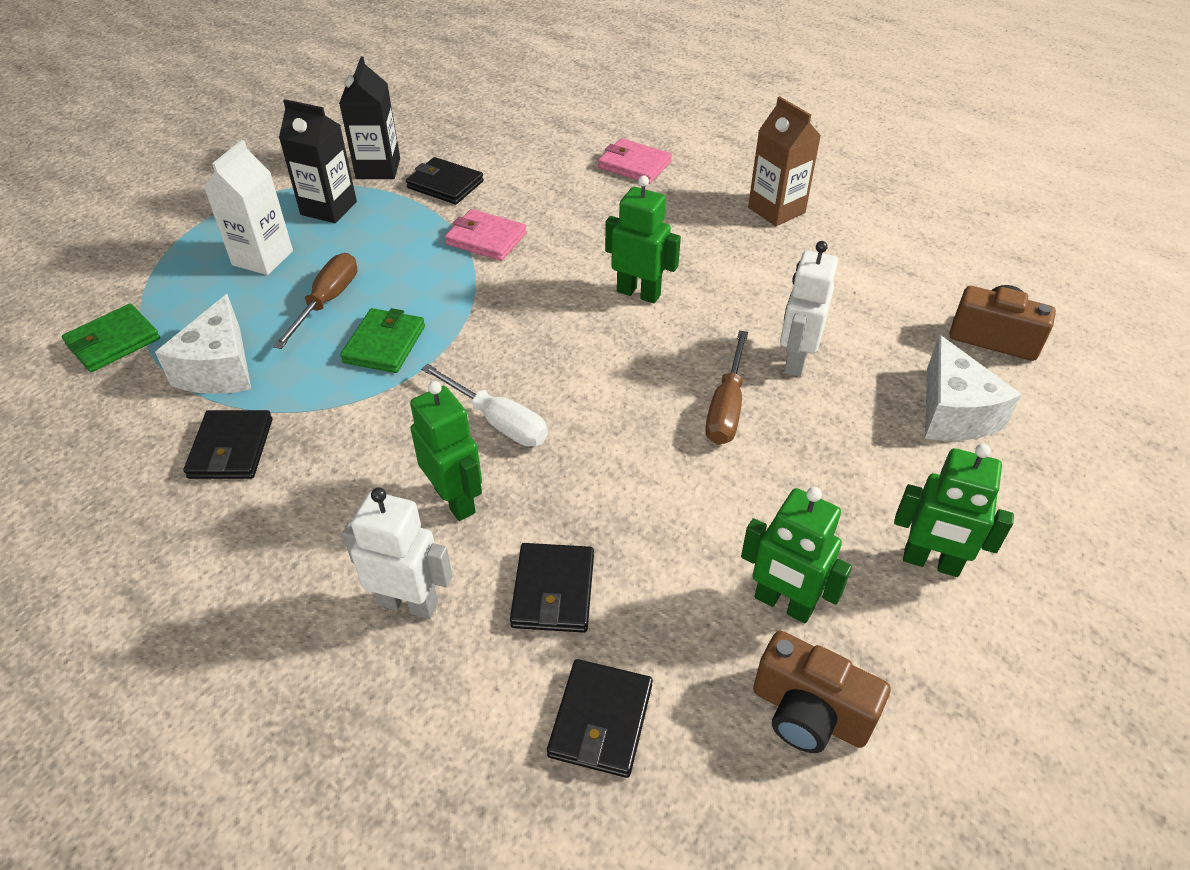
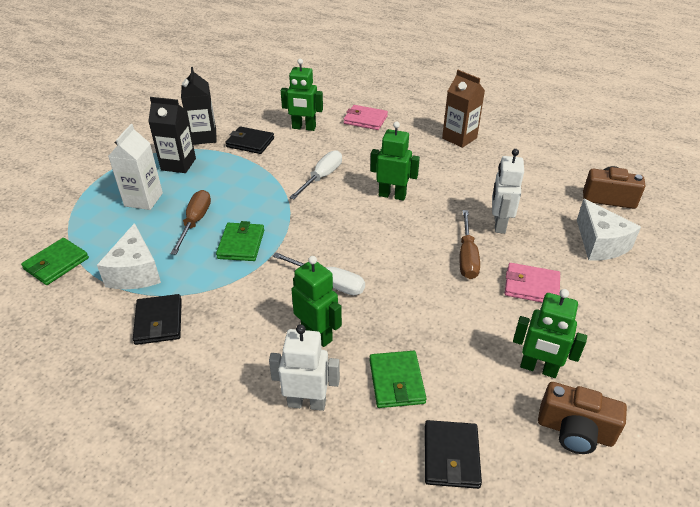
camera: 10 degrees left, 5 degrees down
(486, 239) = (286, 173): pink wallet -> pink wallet (531, 286)
(538, 252) = (322, 177): none -> white screwdriver
(553, 591) = (396, 381): black wallet -> green wallet
(931, 562) = (615, 332): green robot -> green robot (304, 128)

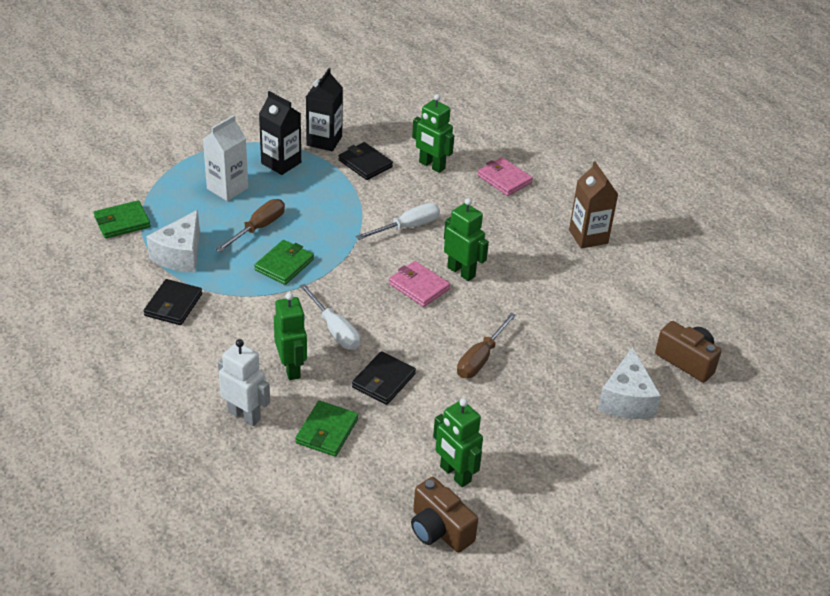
camera: 25 degrees right, 0 degrees up
(451, 456) = (324, 500): black wallet -> black wallet (383, 381)
(499, 224) = (542, 341): white robot -> none
(531, 286) = (516, 408): pink wallet -> pink wallet (419, 286)

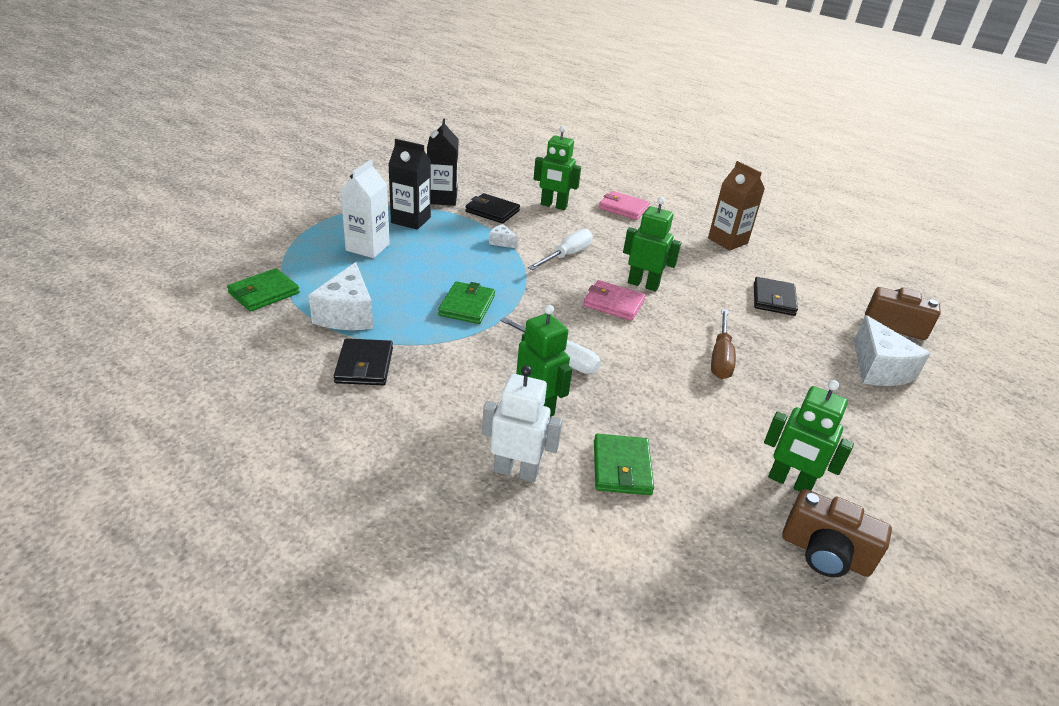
camera: 20 degrees left, 5 degrees down
(258, 228) = (420, 277): brown screwdriver -> none
(353, 202) = (502, 242): none -> white cheese
(383, 381) = (644, 399): black wallet -> black wallet (773, 299)

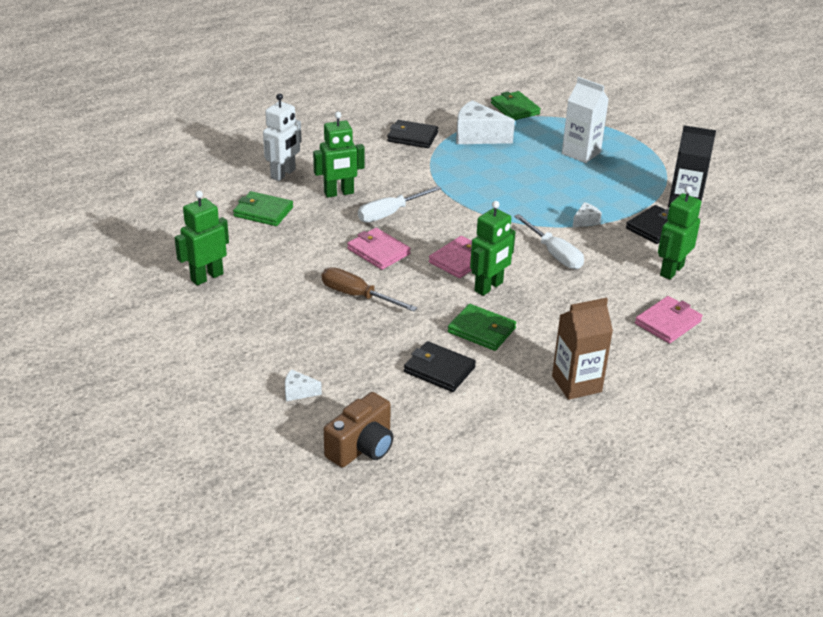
camera: 110 degrees right, 0 degrees up
(411, 220) = (634, 179): black carton -> none
(467, 305) = (476, 185): green wallet -> green wallet (481, 330)
(637, 355) = (378, 251): none -> pink wallet
(825, 553) = (145, 267): brown camera -> none
(878, 369) = (298, 392): white cheese -> white cheese, size x0.47

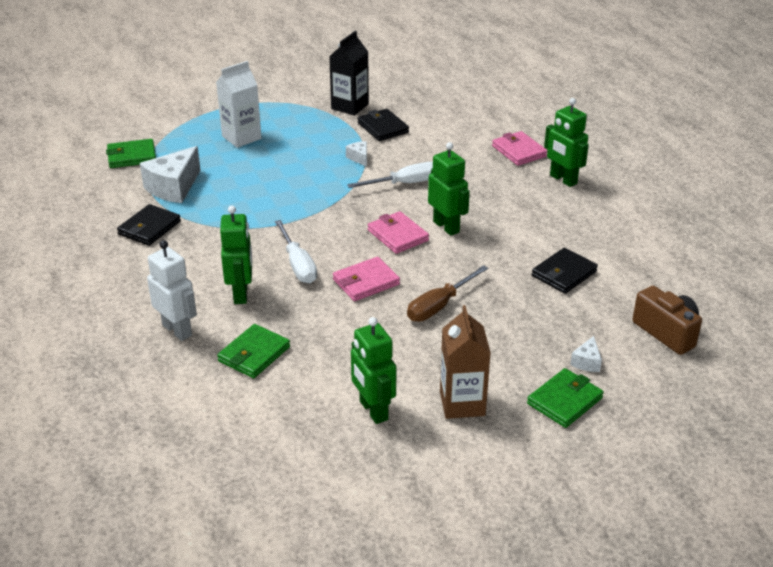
camera: 75 degrees left, 0 degrees up
(481, 330) = (511, 242): green wallet -> green wallet (564, 401)
(576, 384) = (591, 208): brown carton -> brown carton (462, 403)
(671, 270) = (448, 134): green robot -> green robot (563, 180)

